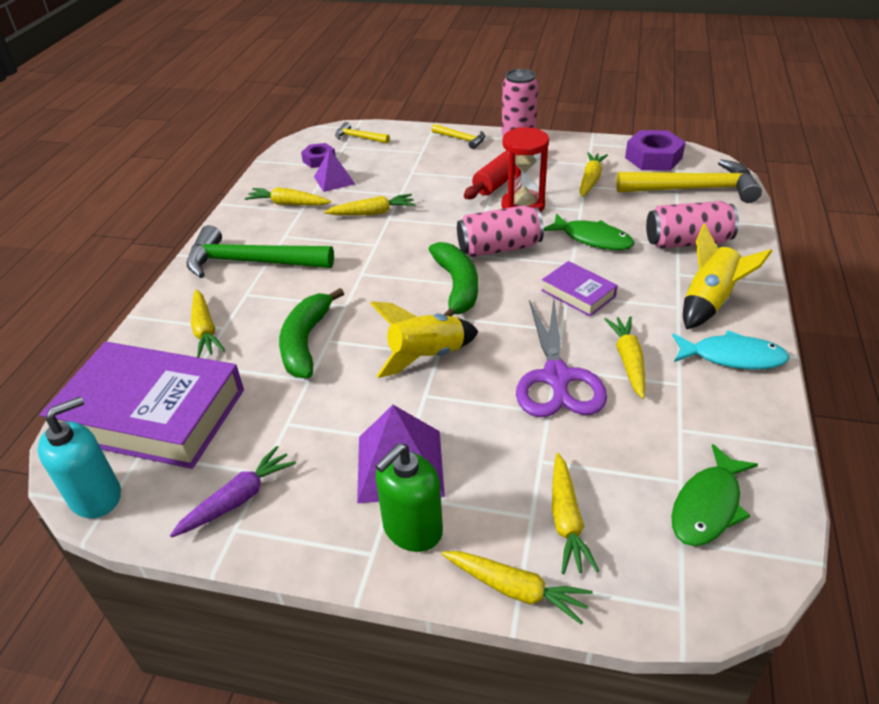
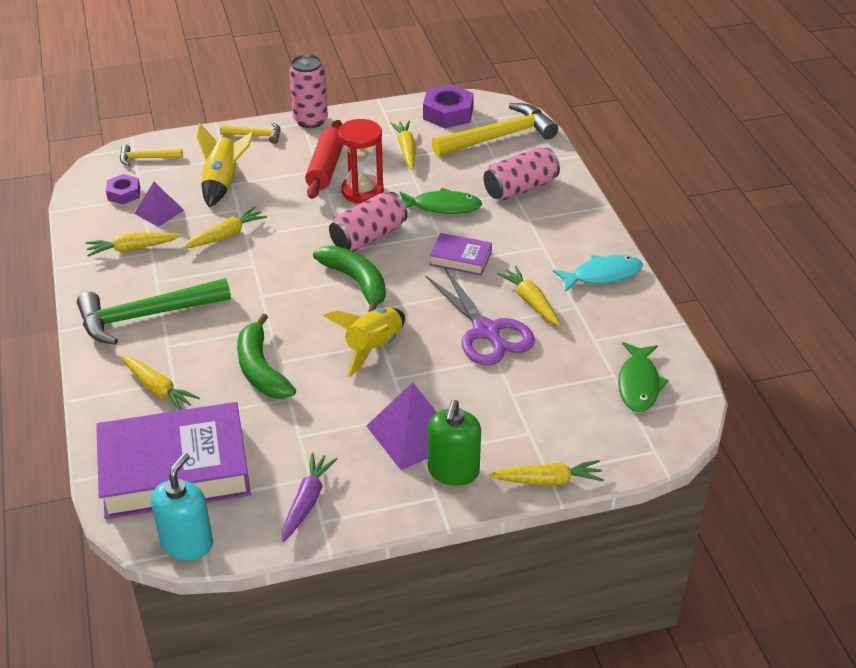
camera: 30 degrees left, 0 degrees up
(566, 520) = (554, 426): yellow carrot -> none
(709, 302) = (564, 236): yellow rocket -> yellow rocket (223, 183)

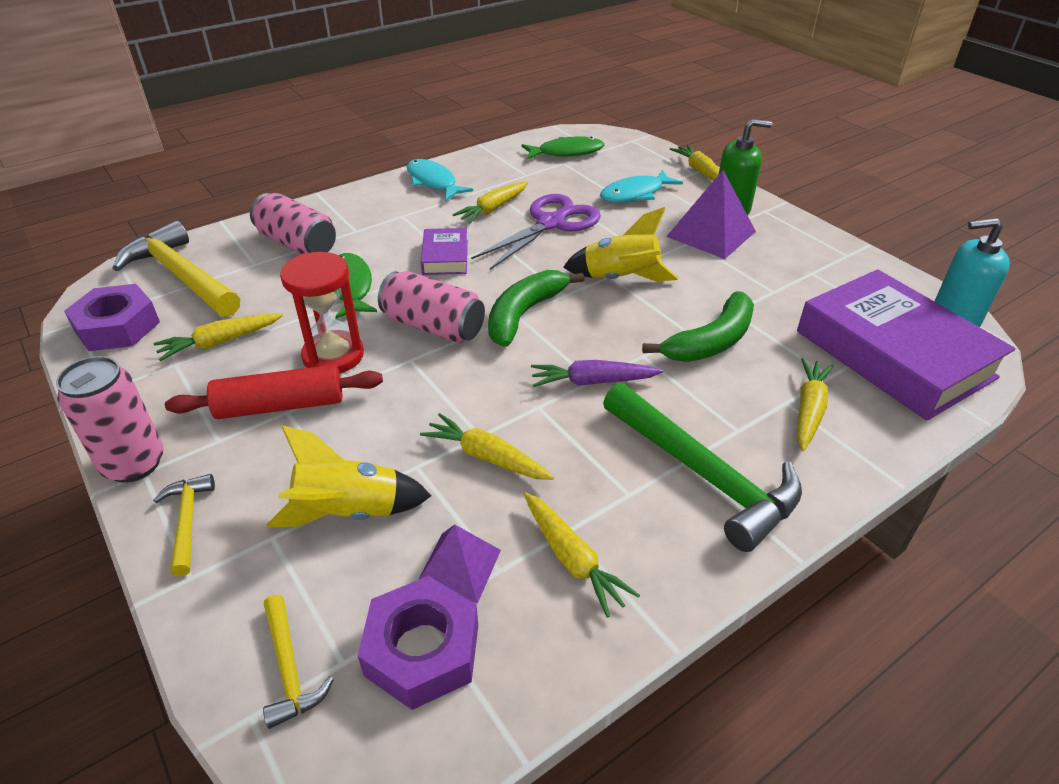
camera: 110 degrees left, 0 degrees up
(124, 193) = (422, 650): purple nut -> purple nut, size x1.64
(307, 501) = (838, 267): purple carrot -> purple carrot (593, 382)
(518, 407) = (635, 194): none -> turquoise fish

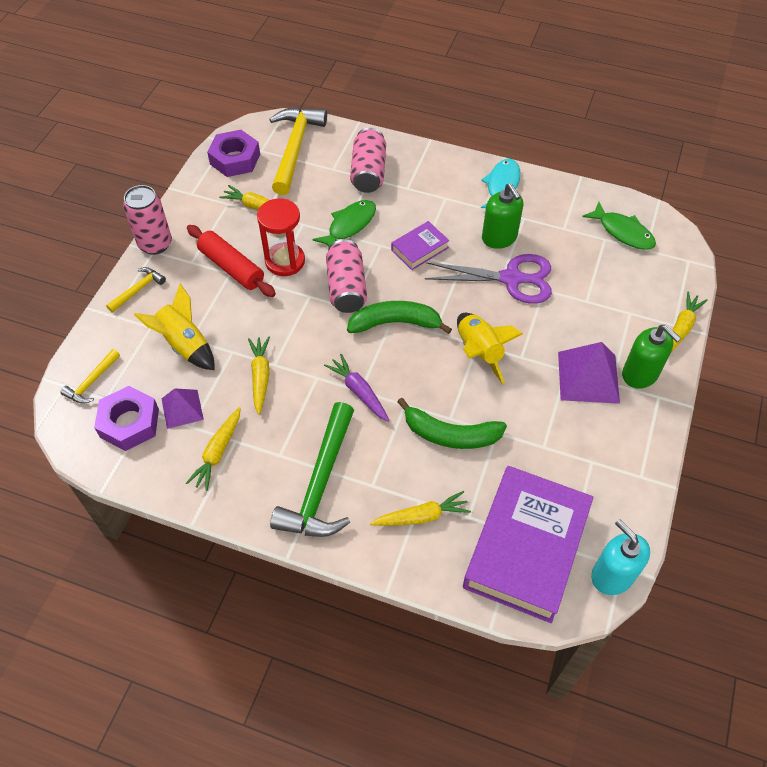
camera: 55 degrees right, 15 degrees up
(493, 209) = (499, 238): yellow carrot -> green soap dispenser
(635, 194) = (601, 305): turquoise fish -> none

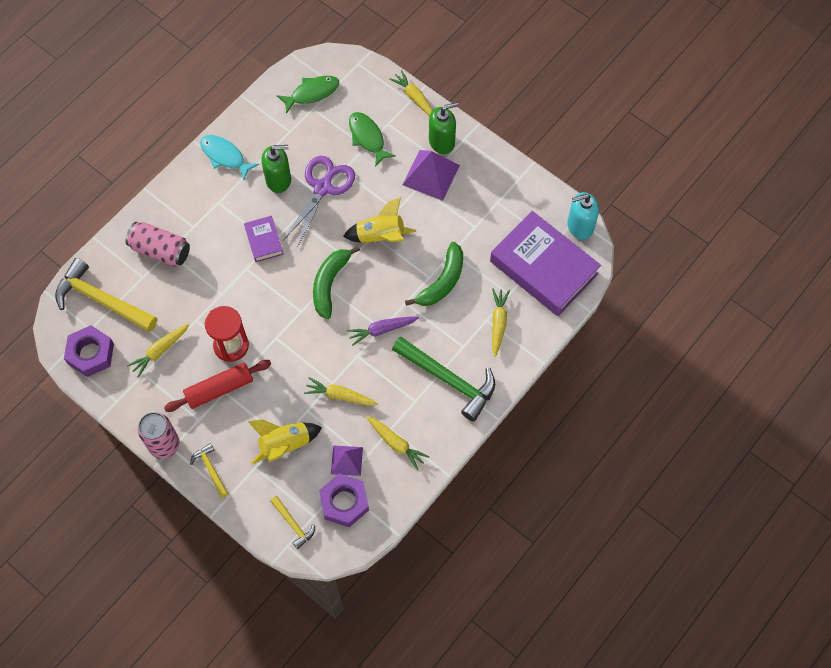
camera: 70 degrees left, 10 degrees up
(346, 287) = (279, 307): pink can -> none
(349, 225) = (214, 284): green fish -> green fish (367, 137)

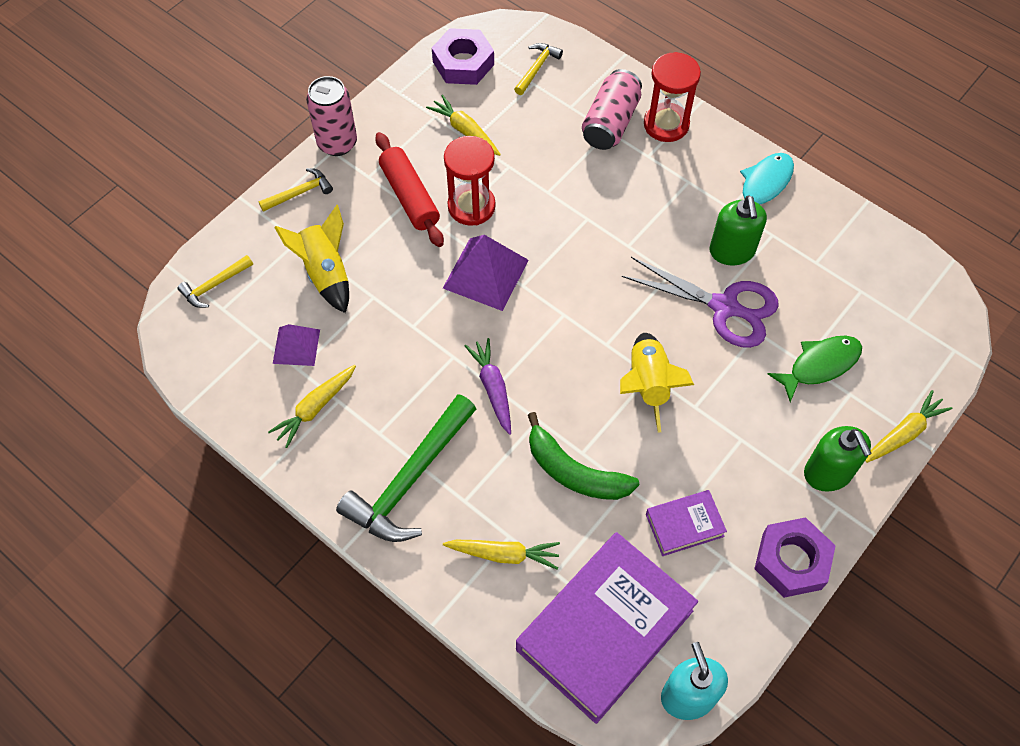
camera: 90 degrees right, 5 degrees down
(101, 300) = (537, 68): yellow hammer -> yellow hammer, size x0.49
(165, 213) = (666, 124): none -> red hourglass
(264, 241) = (631, 237): purple book -> purple book (684, 525)
(312, 93) = (887, 289): green fish -> none
(330, 284) = (566, 320): green banana -> none
(340, 396) = (392, 336): yellow carrot -> none
(344, 502) = (236, 344): purple nut -> purple nut (791, 561)
(431, 175) = (764, 456): purple pyramid -> purple pyramid (486, 274)

